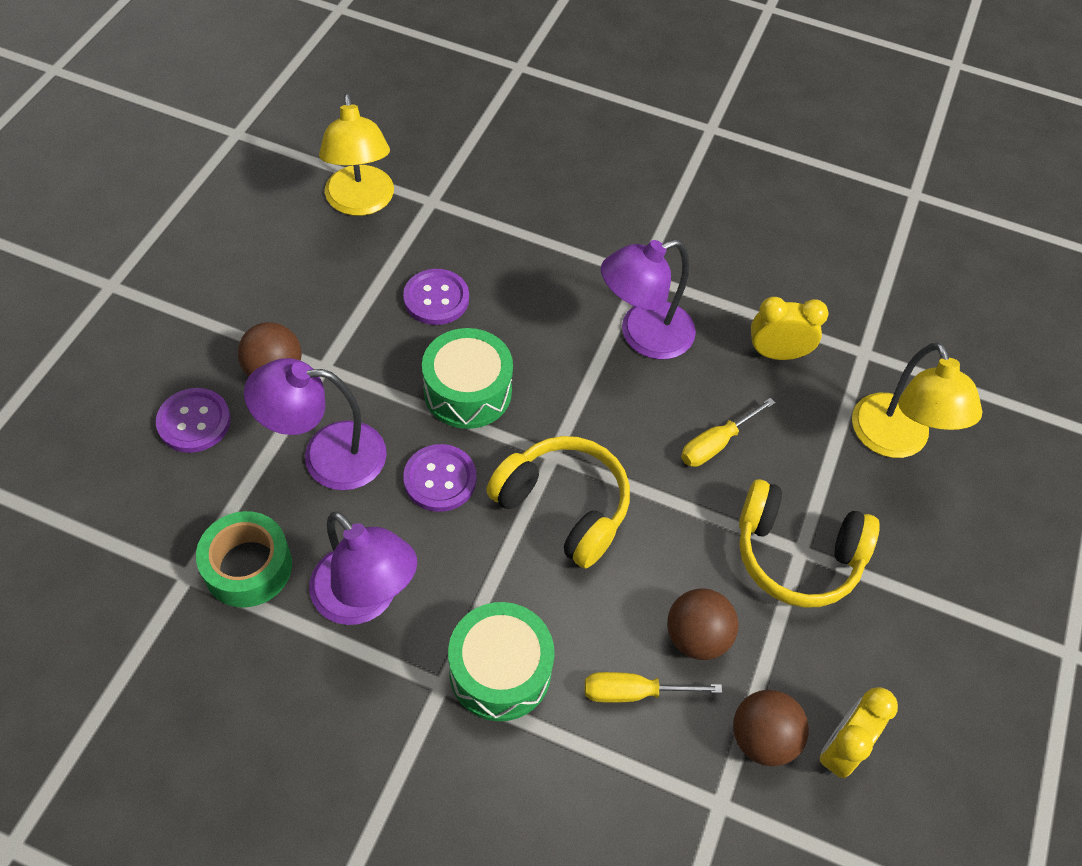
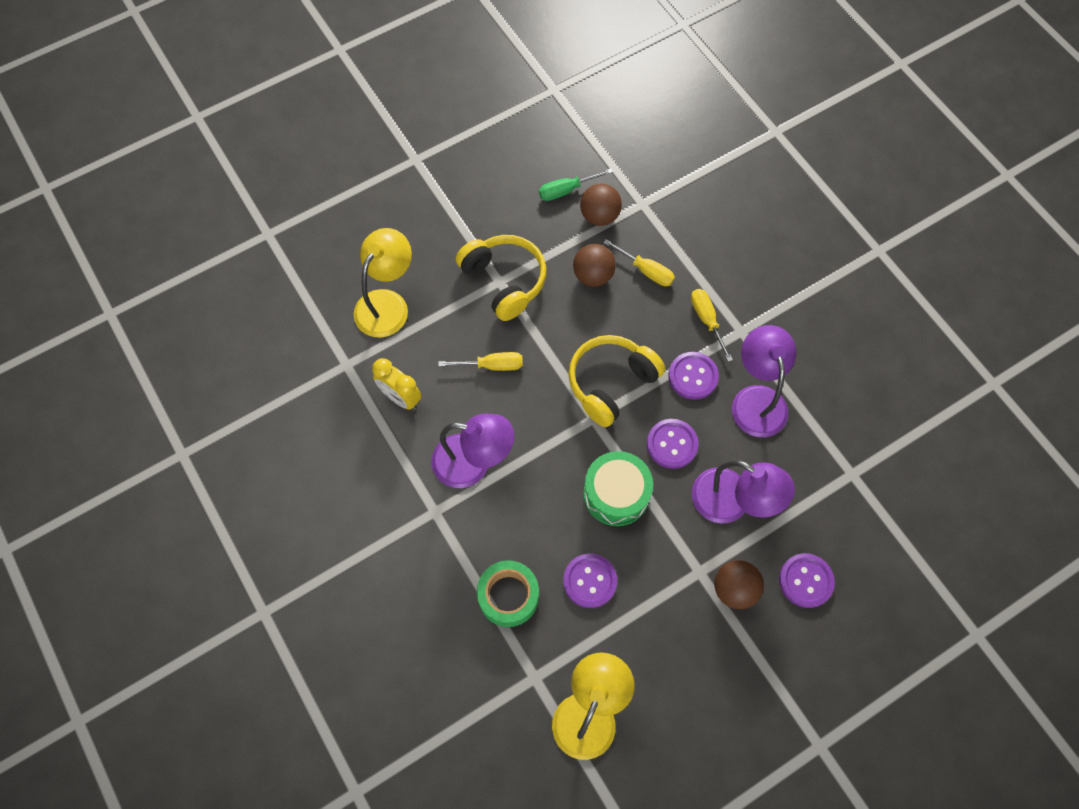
camera: 140 degrees left, 10 degrees up
(248, 567) = (814, 458): green tape -> green tape (508, 596)
(468, 578) = (693, 376): none -> purple button
(500, 670) = (706, 320): green drum -> yellow screwdriver
(563, 507) = (611, 383): yellow headphones -> yellow headphones turned 60 degrees clockwise
(841, 749) = (566, 190): yellow clock -> green screwdriver

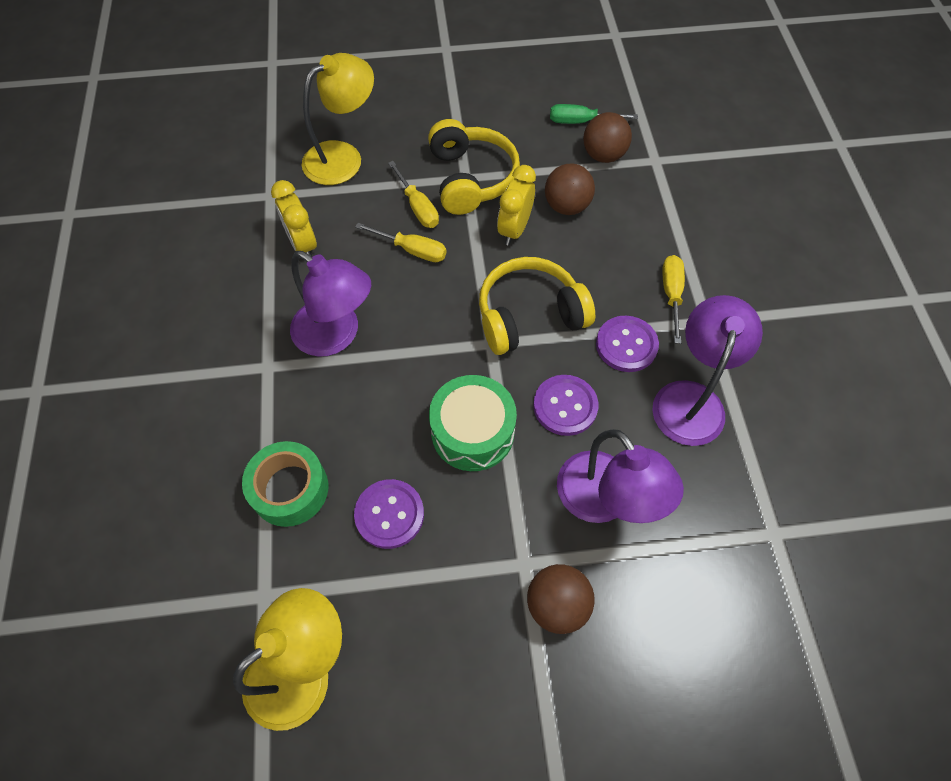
camera: 25 degrees right, 5 degrees down
(562, 313) = (514, 229): none -> yellow clock
(646, 271) = (627, 222): yellow screwdriver -> yellow screwdriver (418, 207)
(805, 581) = (654, 637): purple button -> none

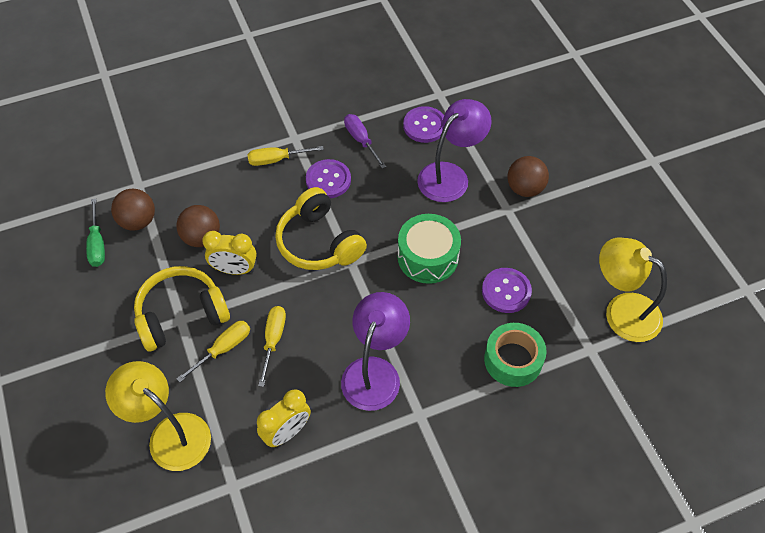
camera: 105 degrees left, 5 degrees down
(565, 406) = (389, 207): purple button -> purple button (424, 126)
(691, 399) = (361, 140): purple lamp -> purple screwdriver

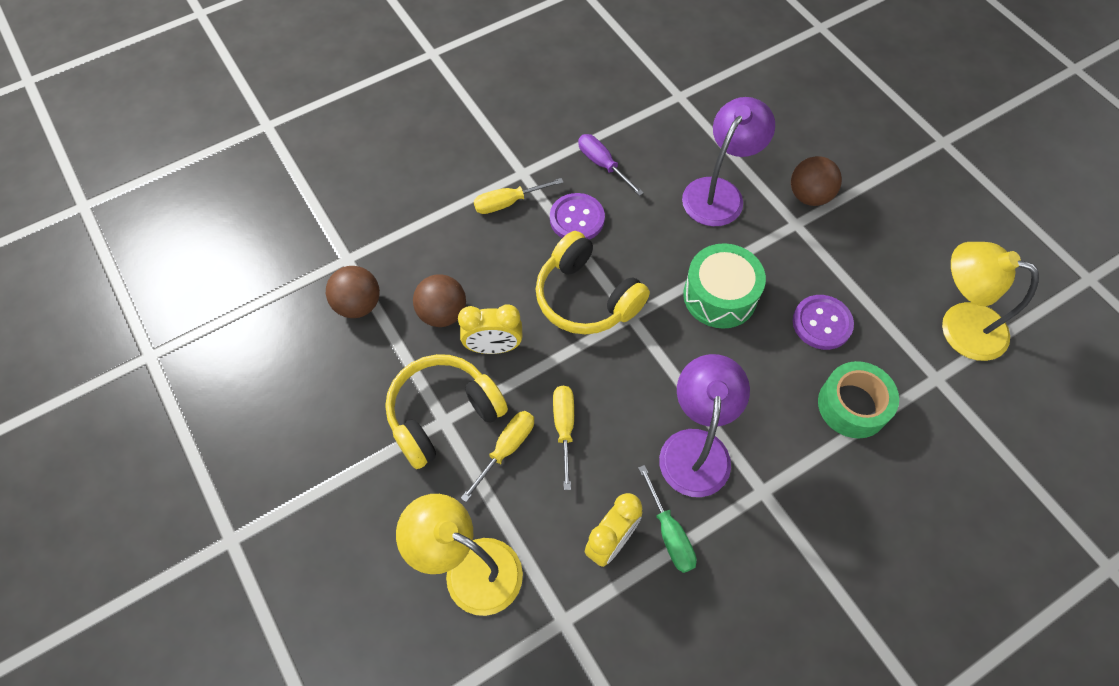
camera: 10 degrees left, 5 degrees up
(97, 244) = (315, 341): green screwdriver -> green screwdriver (669, 533)
(424, 126) = (672, 136): purple button -> none

